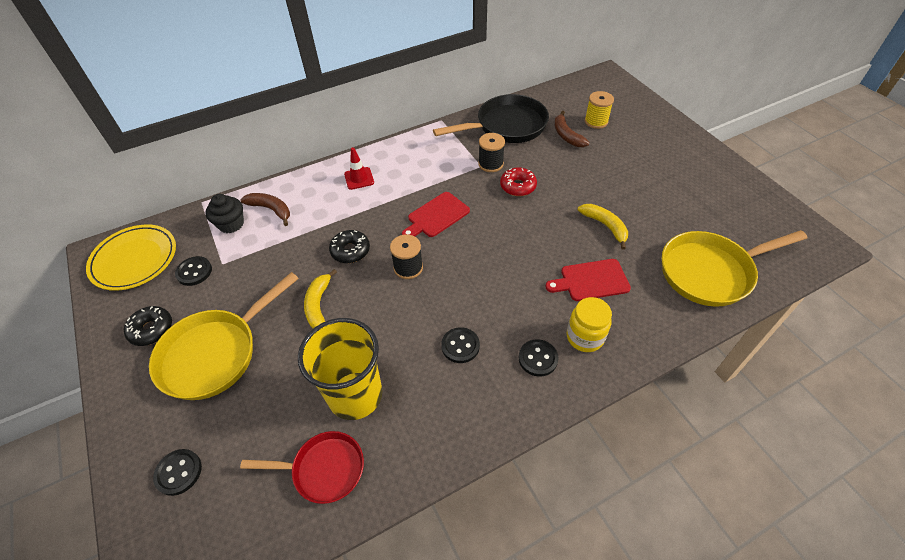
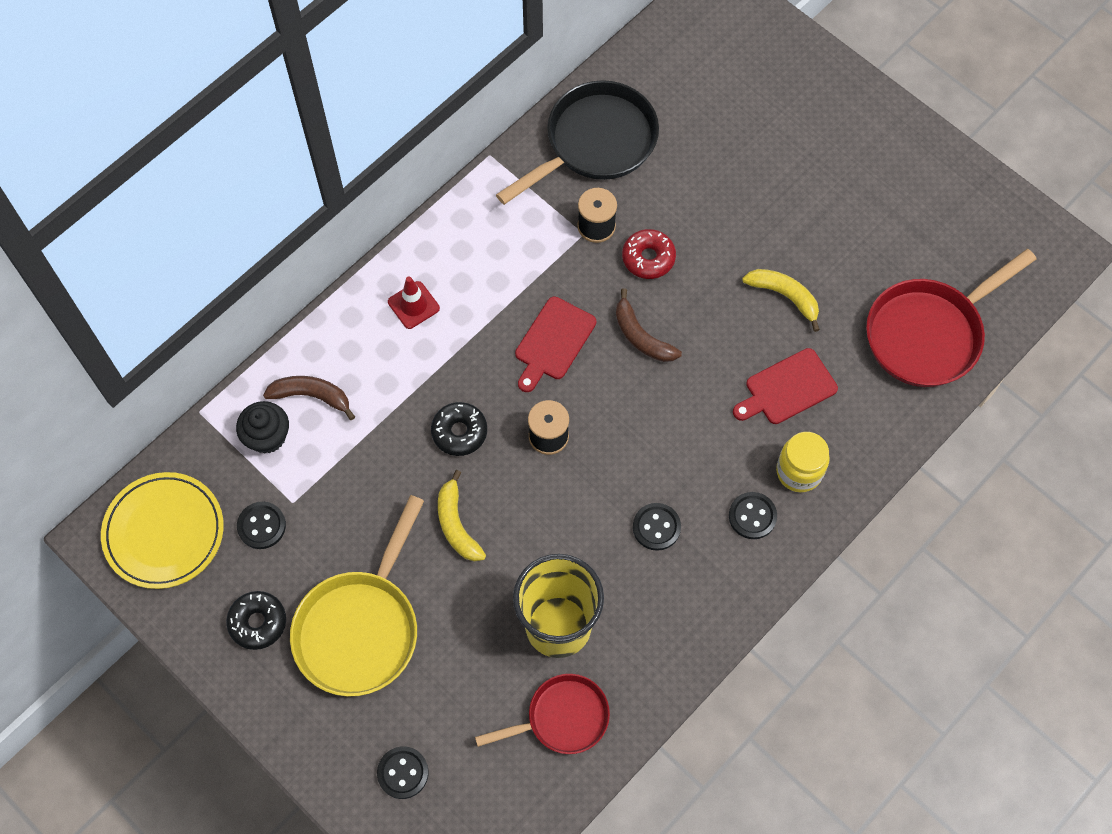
camera: 20 degrees left, 15 degrees up
(566, 135) = (690, 140): brown banana -> brown banana (641, 336)
(596, 121) = (726, 99): yellow spool -> none
(710, 272) = (929, 333): yellow pan -> red pan

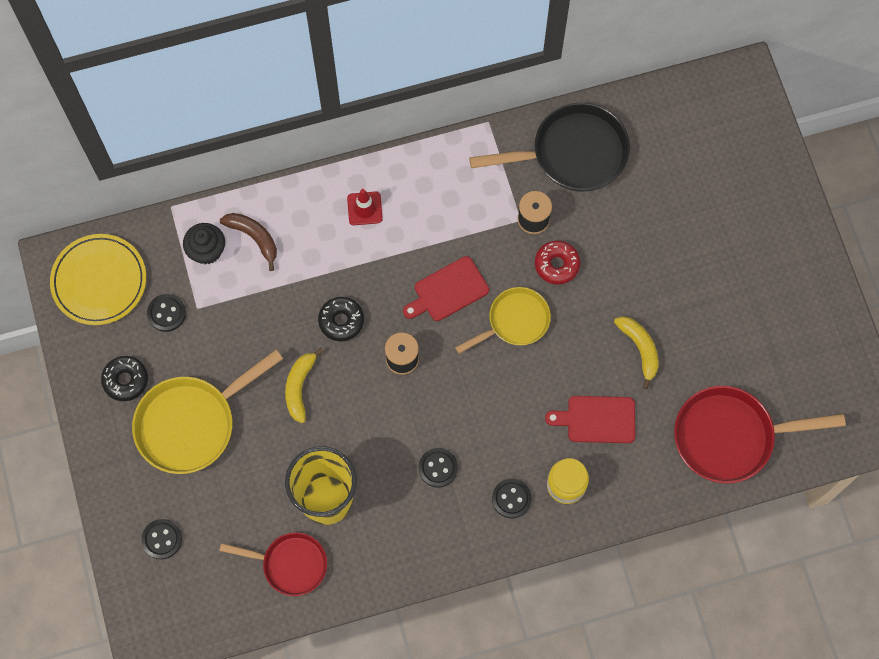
camera: 30 degrees right, 5 degrees up
(641, 336) = (514, 321): brown banana -> yellow pan

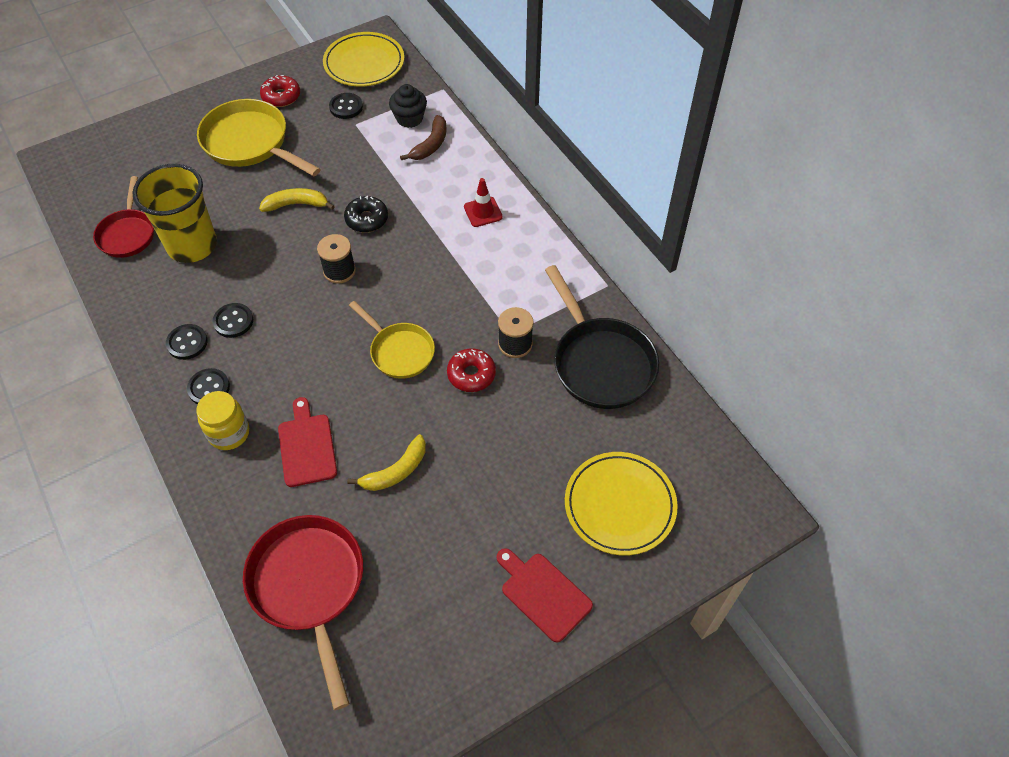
camera: 75 degrees right, 15 degrees down
(125, 380) = (281, 96): black donut -> red donut
(162, 539) = (144, 147): black button -> black button (187, 343)
(448, 290) = (418, 291): red cutting board -> red cutting board (543, 594)
(714, 180) = (620, 505): none -> yellow plate

